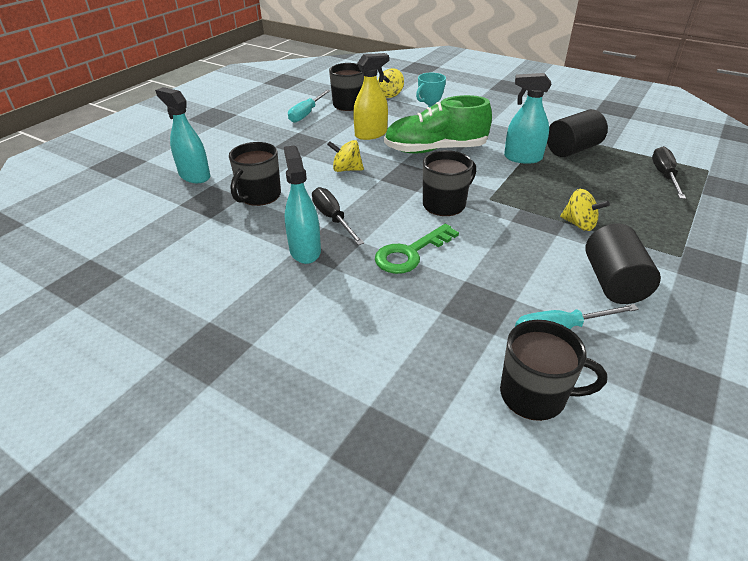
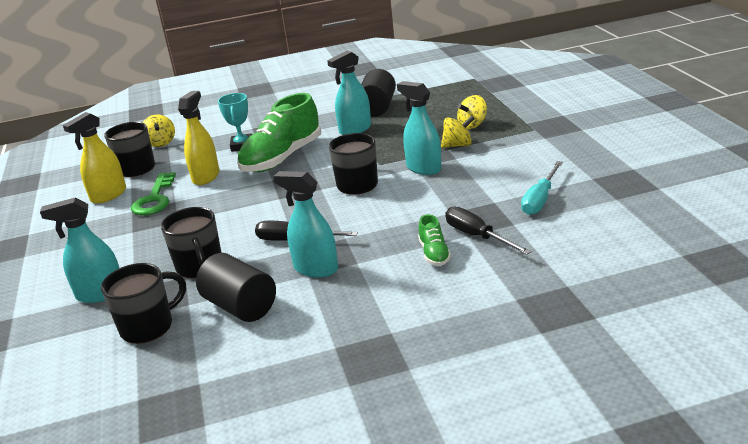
camera: 45 degrees left, 10 degrees down
(306, 114) = (108, 195): turquoise screwdriver -> yellow spray bottle
(346, 169) = (237, 208): yellow spinning top -> yellow spinning top (472, 125)
(390, 306) = (434, 254): none -> green shoe
(411, 253) = (390, 222): green key -> green key (155, 199)
(514, 225) = (423, 168): none -> turquoise spray bottle
(535, 395) = (579, 233): black mug -> black mug (148, 326)
(613, 282) = (525, 161): black cylinder -> black cylinder (240, 306)
(664, 176) = (457, 94): black screwdriver -> black screwdriver (477, 236)

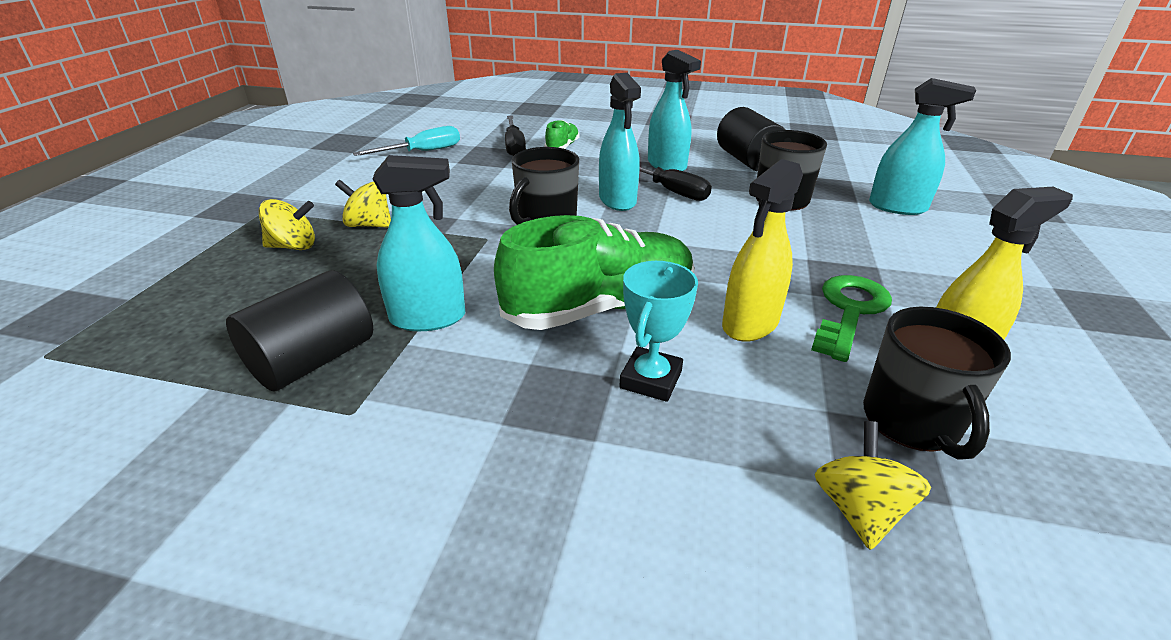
camera: 155 degrees left, 5 degrees up
(148, 326) = (835, 170): black mug -> none
(423, 168) = (453, 213): turquoise spray bottle -> turquoise spray bottle (617, 200)

